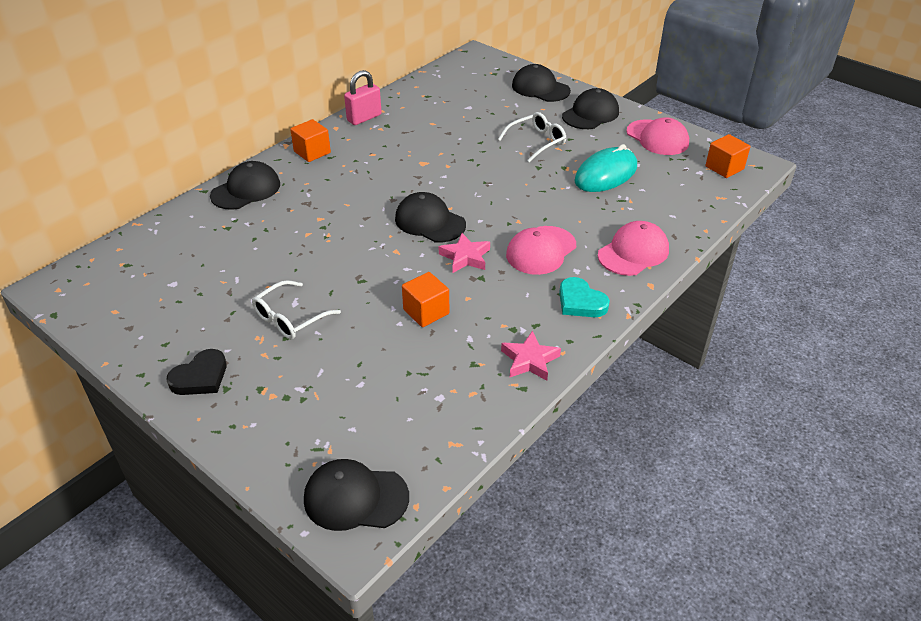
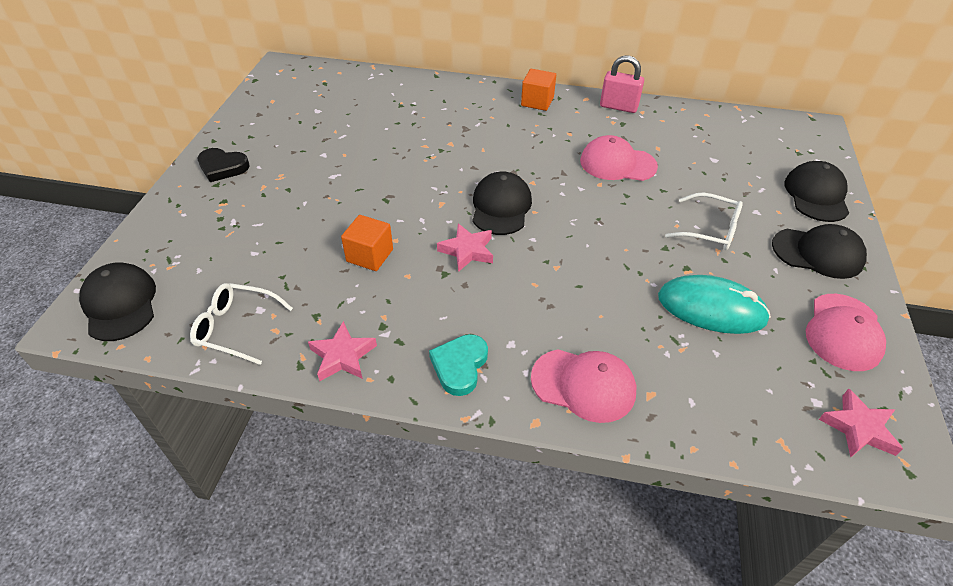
camera: 60 degrees right, 5 degrees up
(246, 190) = (454, 93): black cap -> none
(290, 318) = (312, 181): white glasses -> white glasses (236, 327)
(541, 250) = (521, 302): pink cap -> pink cap (617, 163)
(724, 168) = (858, 428): orange cube -> pink star

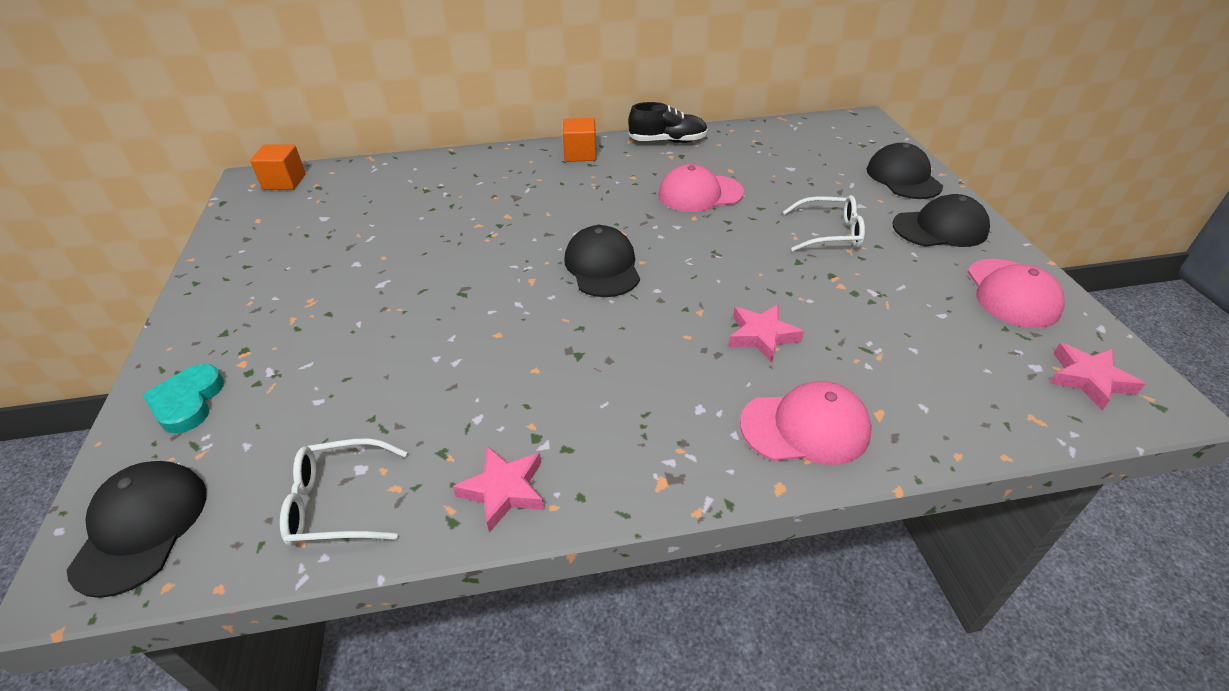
camera: 20 degrees left, 5 degrees down
(120, 304) = (141, 527): black cap -> black cap turned 45 degrees clockwise
(222, 167) = (224, 310): black heart -> none
(370, 255) = (475, 360): orange cube -> orange cube (284, 182)
(460, 366) = (656, 453): turquoise heart -> turquoise heart (188, 402)
(467, 251) = (591, 322): pink star -> pink star (762, 336)
(618, 107) = (668, 141): pink padlock -> black shoe
(711, 308) = (880, 307): turquoise mouse -> none

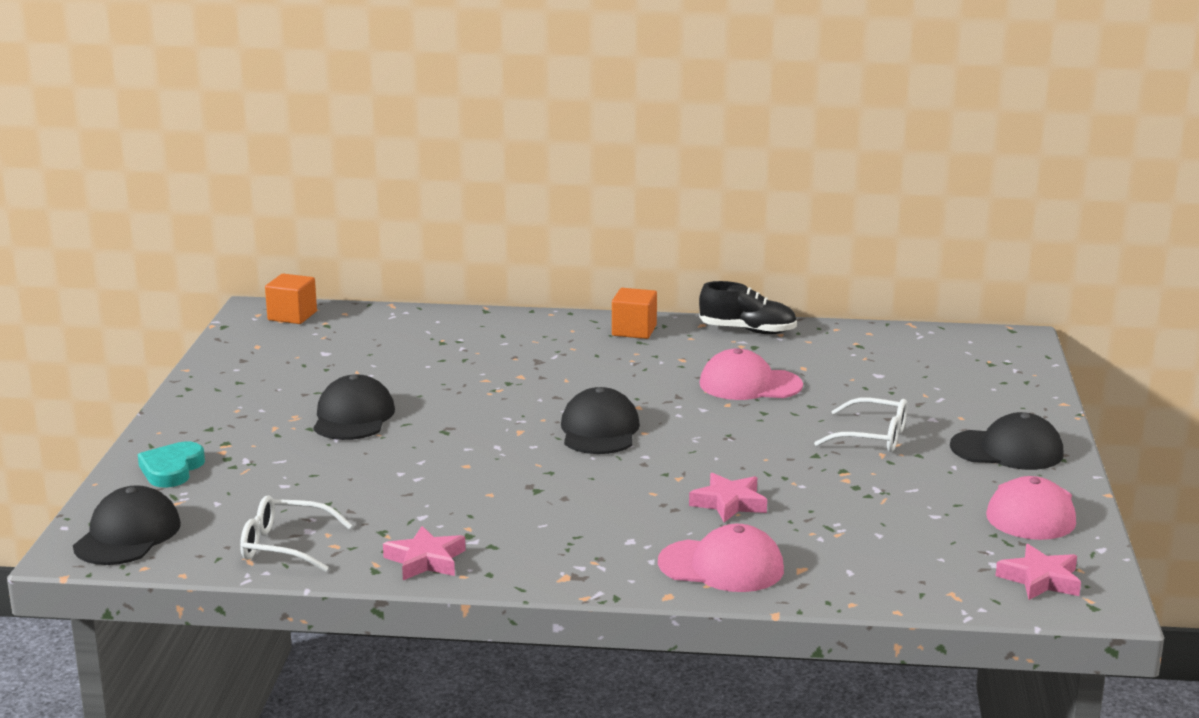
camera: 15 degrees right, 20 degrees down
(903, 177) = (1010, 401): black cap -> black cap (353, 417)

